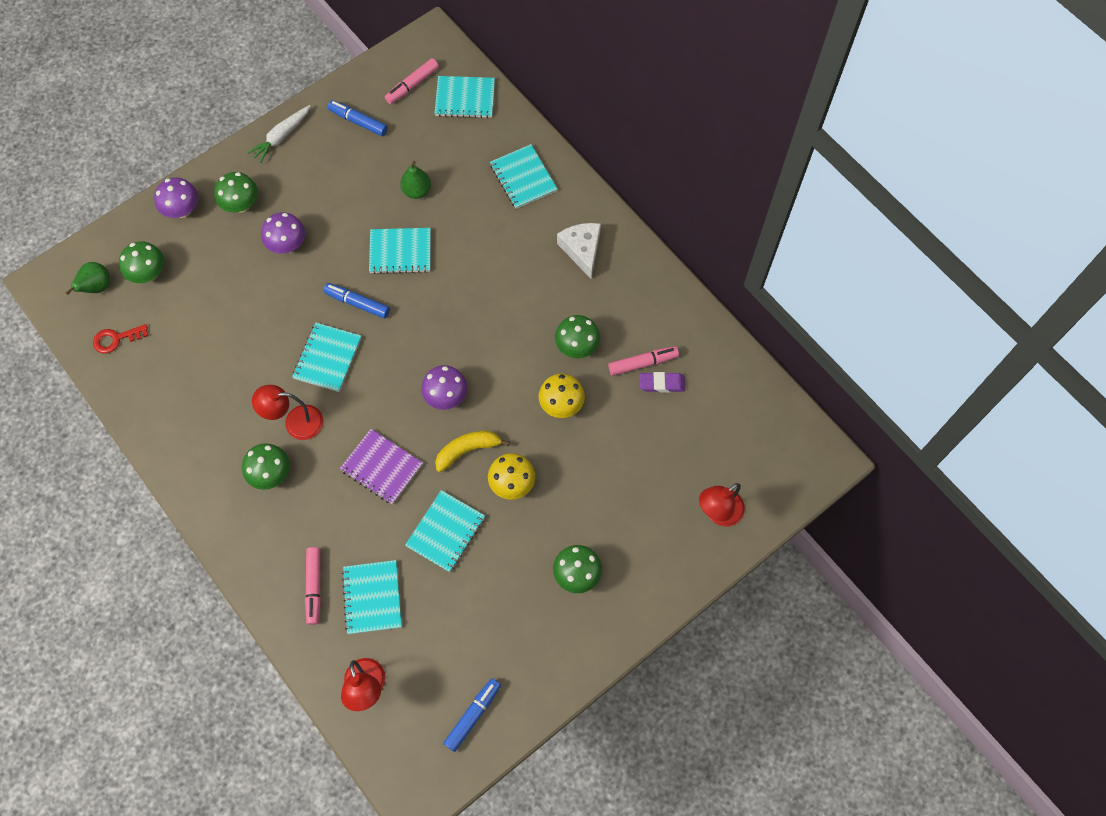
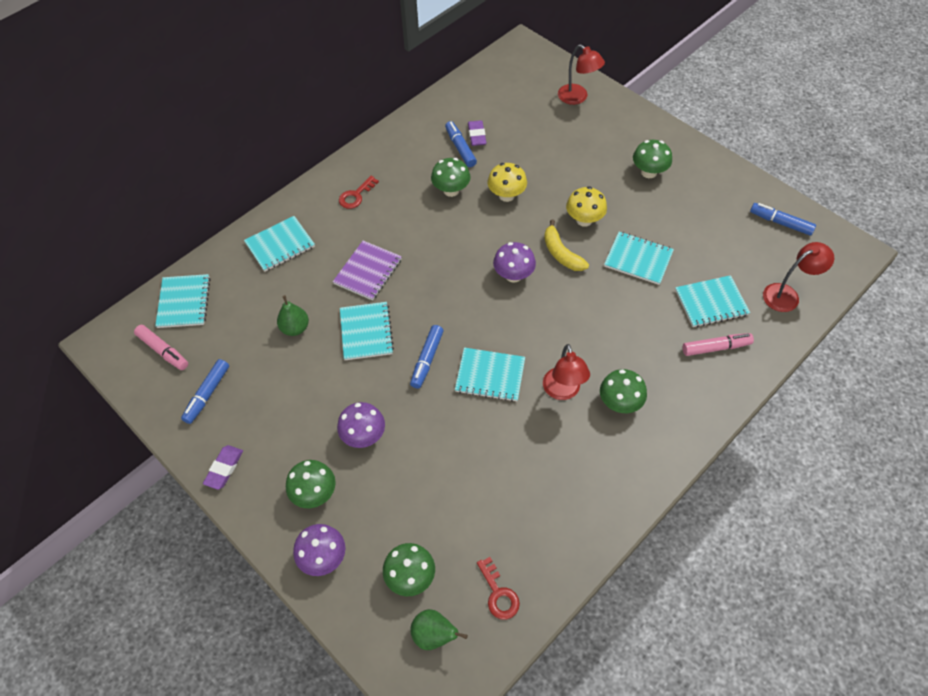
camera: 95 degrees left, 10 degrees down
(281, 137) = (224, 468): white carrot -> purple eraser
(382, 467) = (591, 314): purple notebook -> purple notebook (368, 271)
(582, 250) = (356, 195): white cheese -> red key
(643, 363) = (460, 148): pink marker -> blue marker

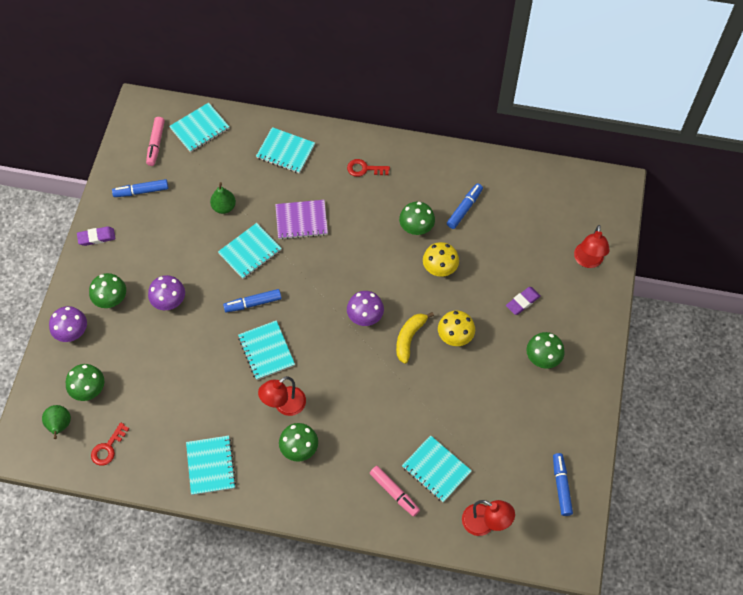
camera: 55 degrees right, 5 degrees up
(476, 135) = (486, 212): purple eraser -> purple eraser (522, 302)
(638, 259) = (442, 395): turquoise notebook -> turquoise notebook (210, 466)

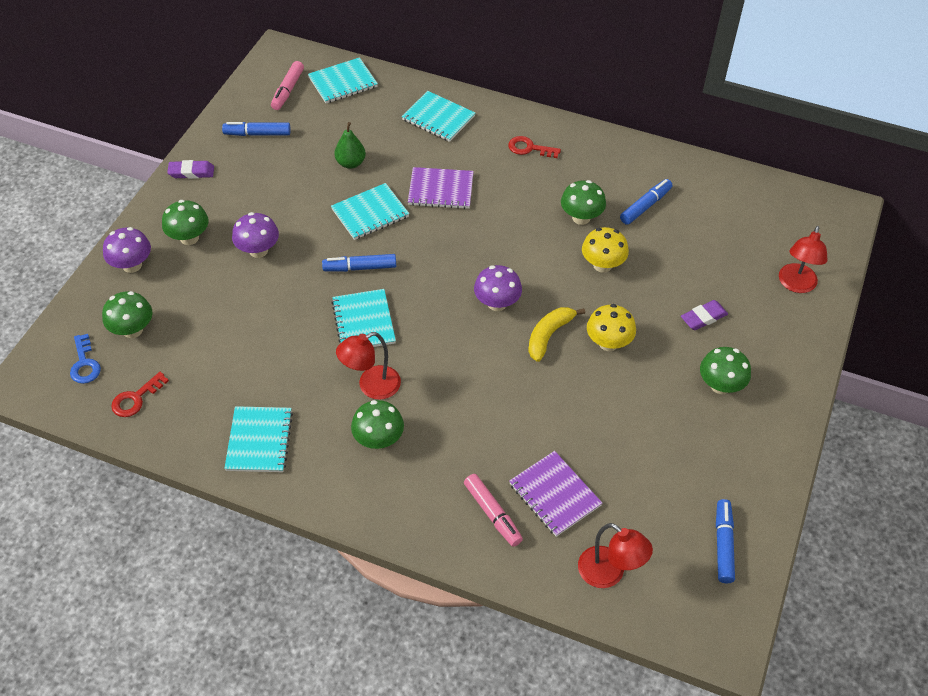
camera: 10 degrees right, 10 degrees down
(60, 426) = (84, 364): green pear -> blue key
(436, 469) = (555, 495): turquoise notebook -> purple notebook

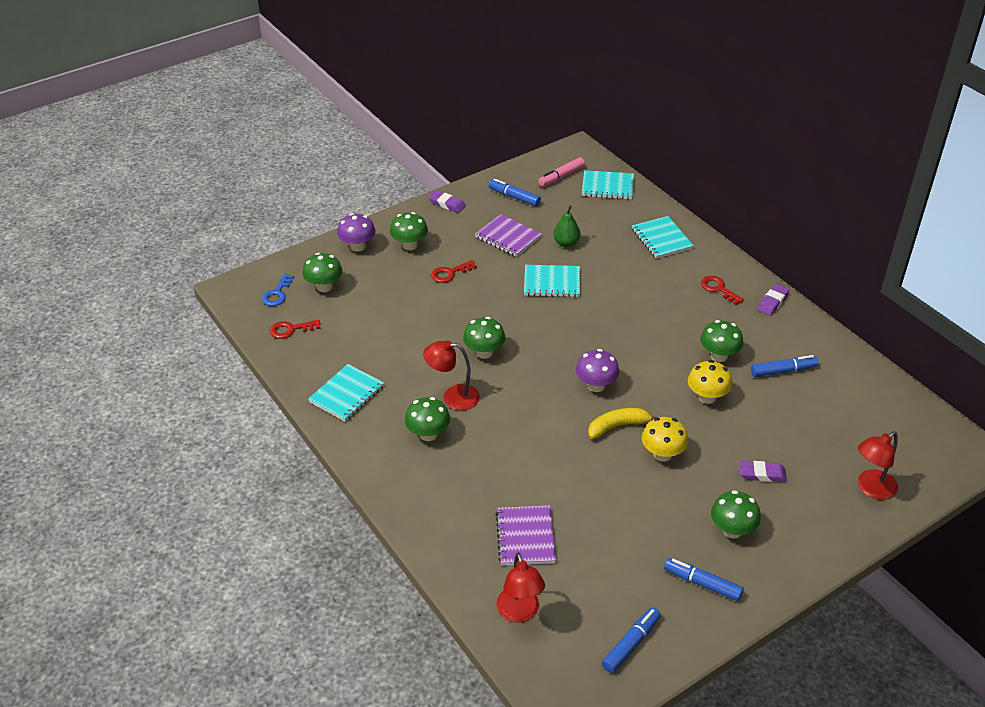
camera: 35 degrees right, 10 degrees down
(258, 250) = (450, 273): purple mushroom -> red key
(360, 268) = (512, 315): blue marker -> blue marker (702, 583)
(363, 322) = (484, 352): turquoise notebook -> green mushroom
(441, 190) = (620, 289): purple notebook -> purple notebook (508, 237)
(492, 514) = (467, 525): pink marker -> none
(586, 140) = (773, 302): none -> purple eraser

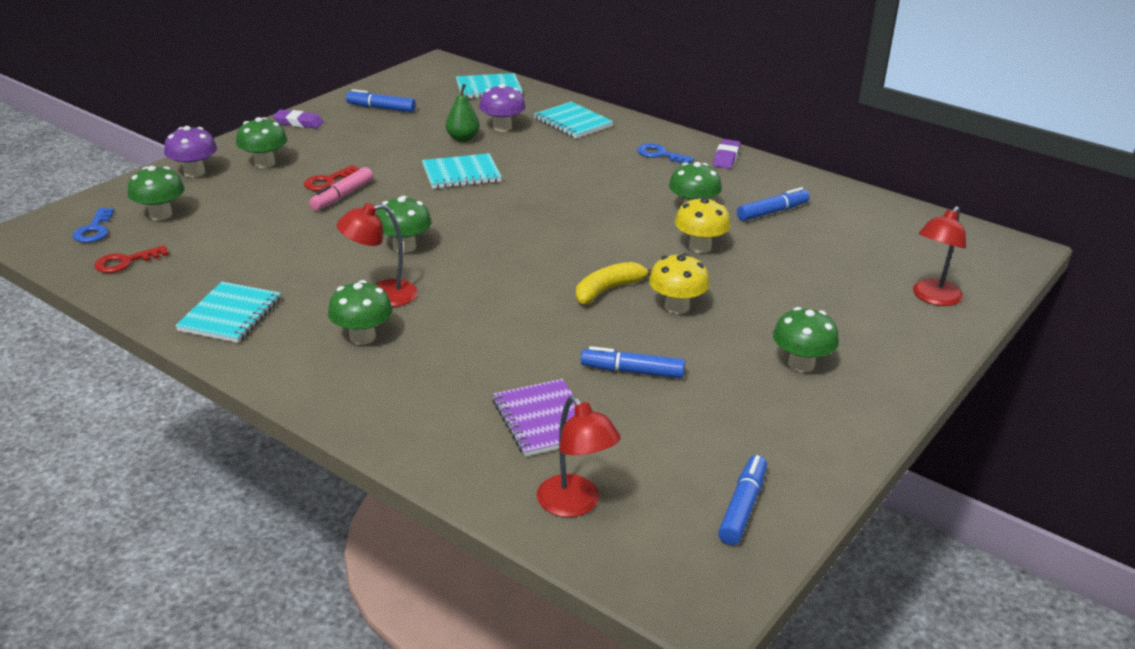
camera: 20 degrees left, 10 degrees down
(508, 237) = (389, 142): purple notebook -> none
(561, 177) = (430, 86): pink marker -> pink marker (342, 196)
(596, 385) = (561, 256): purple mushroom -> purple mushroom (502, 127)
(702, 583) = (796, 424): blue marker -> blue marker (632, 371)
(718, 289) = (660, 154): red key -> blue key
(762, 474) = (804, 305): purple eraser -> none

